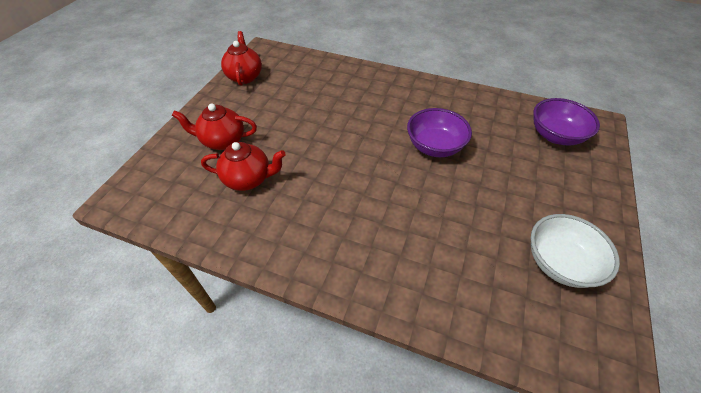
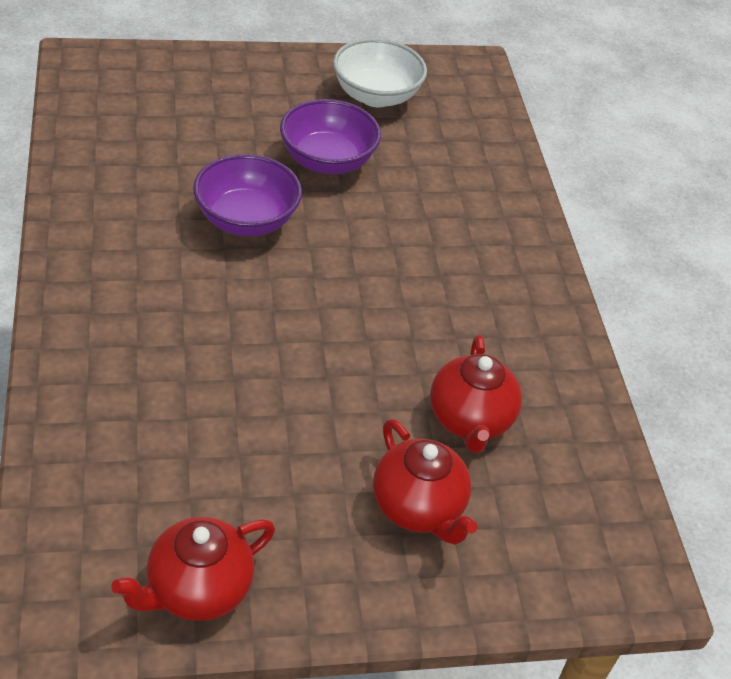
camera: 125 degrees left, 5 degrees down
(249, 179) = (470, 421): red teapot -> red teapot turned 150 degrees counterclockwise
(555, 135) = (140, 101): purple bowl -> purple bowl (327, 161)

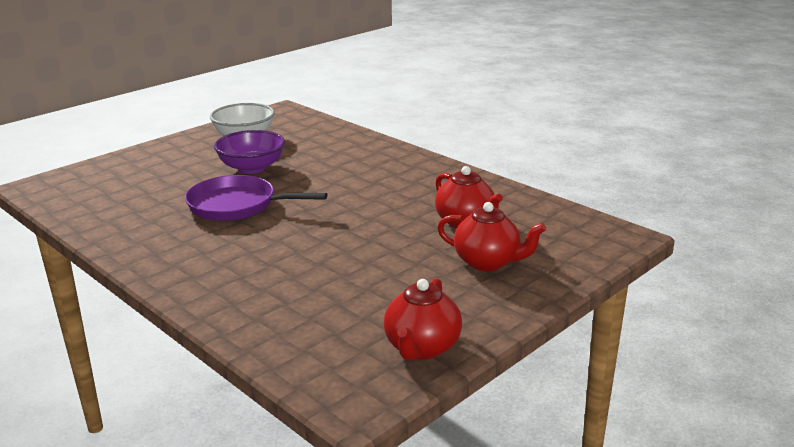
camera: 30 degrees left, 20 degrees down
(246, 220) = (237, 205): purple bowl -> purple pan

